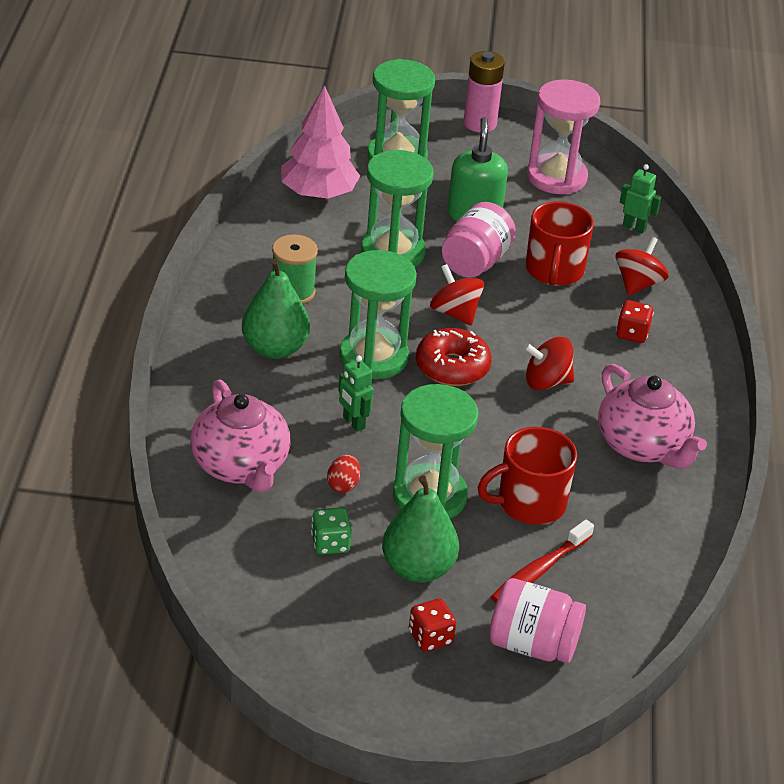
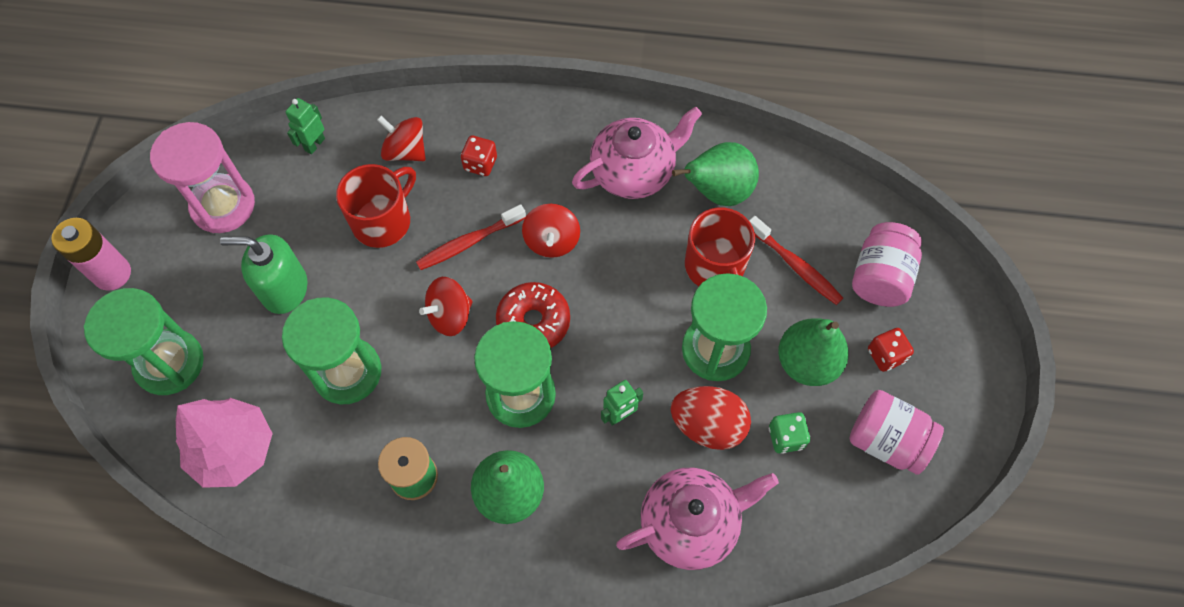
camera: 85 degrees left, 25 degrees up
(343, 485) = (708, 425): red egg -> red egg, size x1.95
(475, 262) = (366, 292): pink jar -> pink jar (886, 440)
(537, 325) = (468, 242): none -> red toothbrush
(554, 271) = (383, 221): red mug -> red mug turned 60 degrees counterclockwise
(628, 512) = (718, 192): none -> green pear

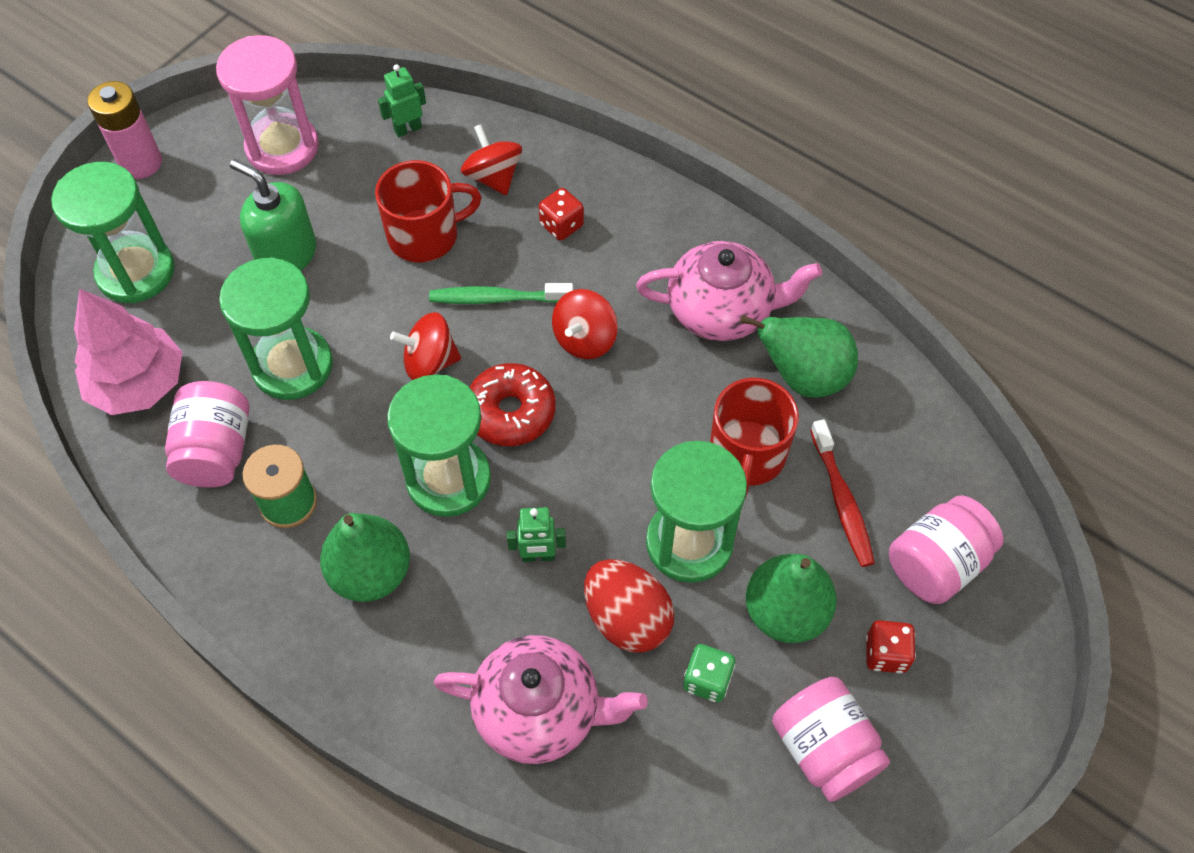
camera: 30 degrees right, 5 degrees down
(332, 468) = (216, 451): none -> pink jar
(468, 242) = (497, 298): red toothbrush -> green toothbrush

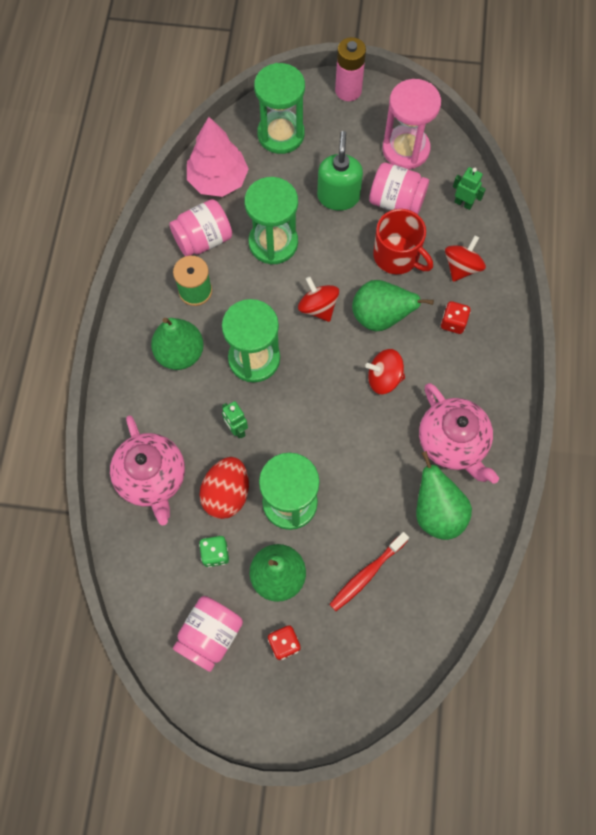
camera: 60 degrees right, 10 degrees up
(497, 298) = (380, 317): green toothbrush -> green pear
(511, 412) = (313, 366): red donut -> none
(747, 455) = (363, 506): red mug -> none
(936, 564) = (357, 647): pink jar -> pink jar (396, 201)

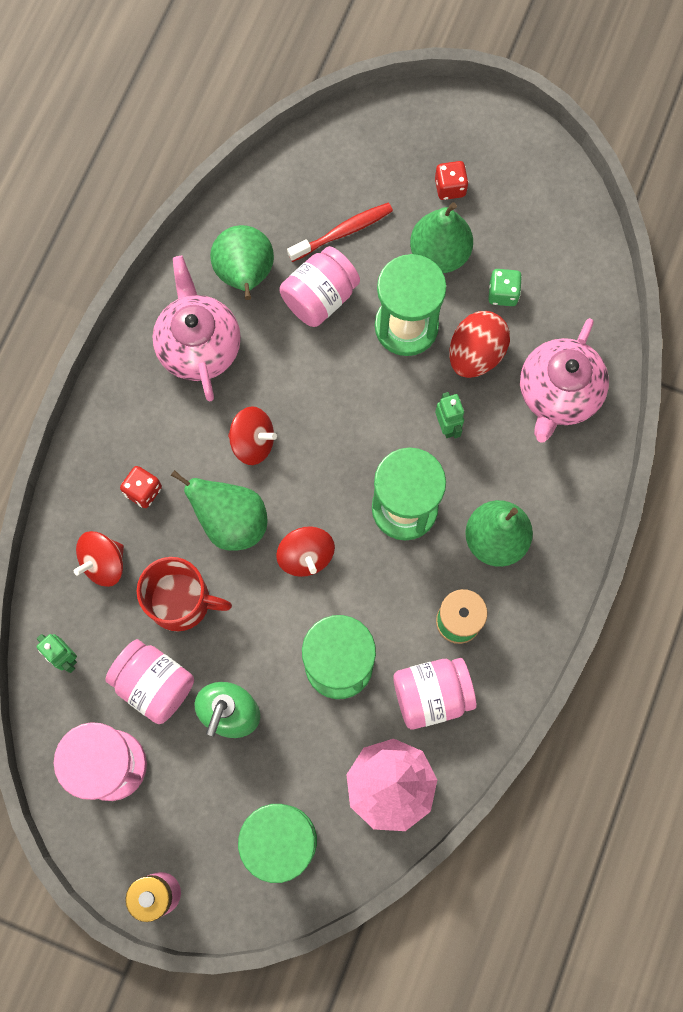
camera: 165 degrees left, 5 degrees up
(152, 478) = (558, 394): pink teapot -> pink teapot turned 150 degrees counterclockwise
(210, 635) = (526, 214): pink jar -> pink jar (320, 297)
(397, 256) = (181, 601): red mug -> red mug turned 135 degrees clockwise

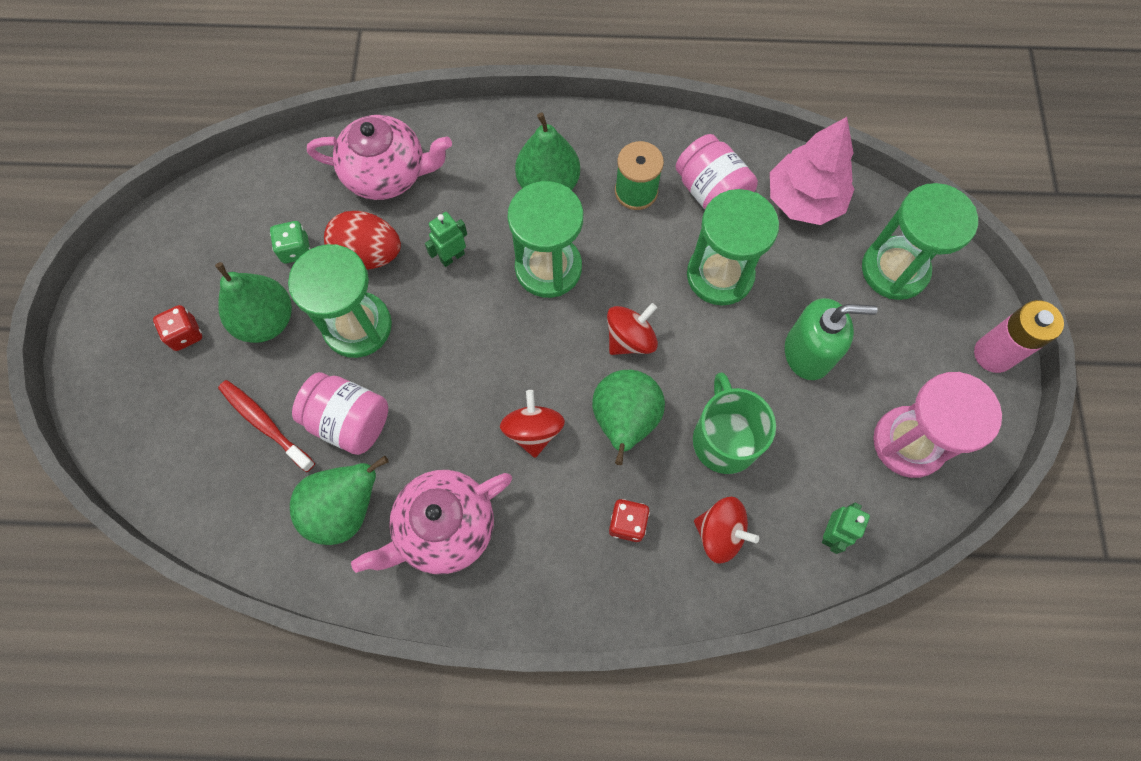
camera: 110 degrees left, 5 degrees down
(154, 684) = (815, 433): pink jar -> none
(181, 601) = (724, 439): red mug -> green mug

